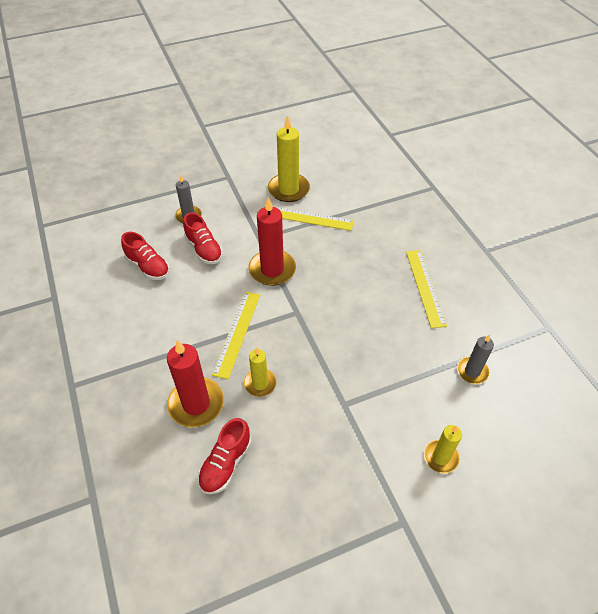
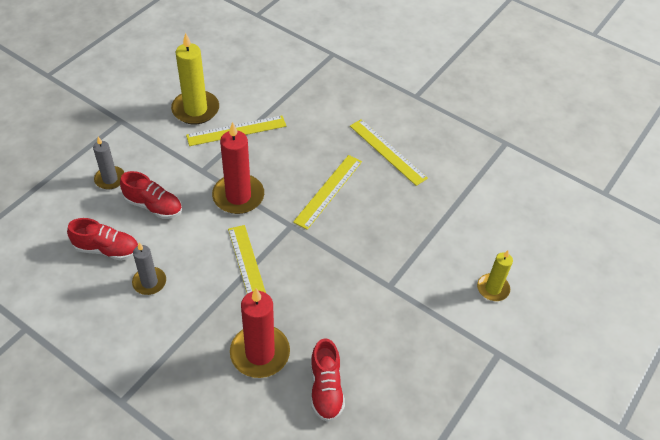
camera: 35 degrees left, 0 degrees up
(260, 383) = (305, 305): yellow candle -> none
(348, 298) = (328, 191): none -> yellow ruler
(472, 371) = (471, 207): grey candle -> grey candle (149, 282)

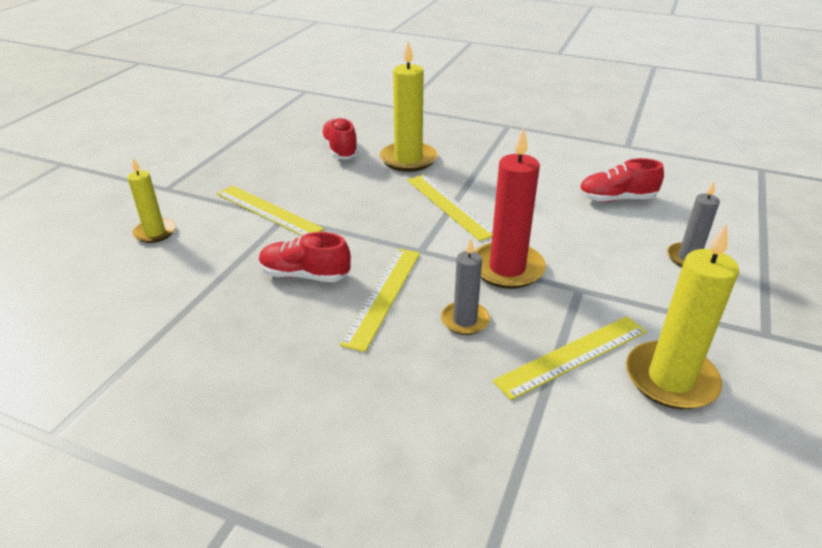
camera: 170 degrees right, 15 degrees down
(149, 282) = (548, 184): grey candle -> grey candle (465, 320)
(153, 206) = (605, 241): red shoe -> red shoe (305, 275)
(260, 353) = (408, 159): red candle -> yellow candle
(387, 151) = (295, 372): yellow ruler -> yellow ruler (268, 211)

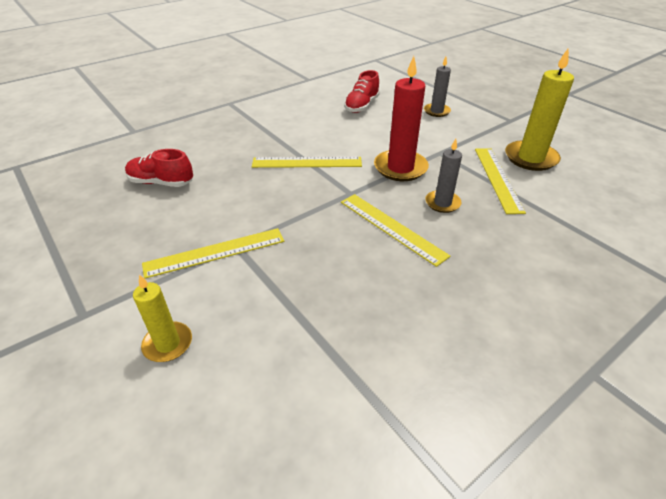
camera: 60 degrees left, 5 degrees up
(305, 275) = (334, 258): red shoe -> none
(408, 159) = (221, 156): yellow candle -> none

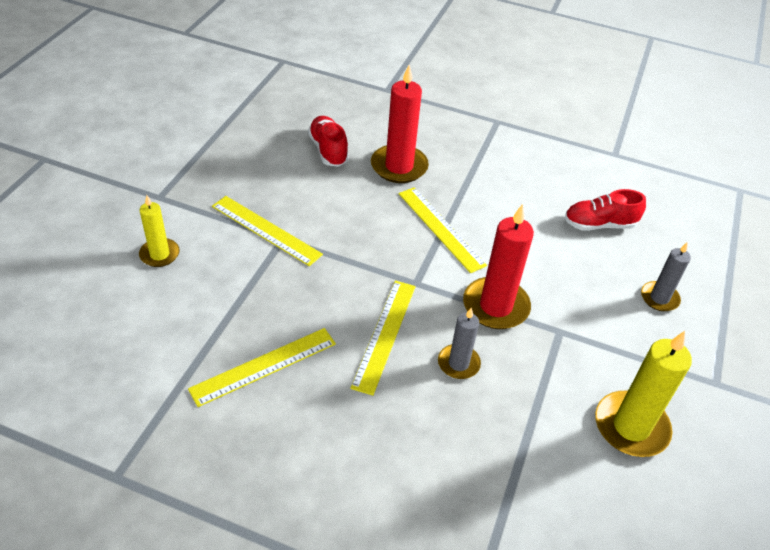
camera: 55 degrees right, 5 degrees up
(223, 156) = (399, 166): none -> red candle
(497, 178) = (551, 402): yellow ruler -> yellow ruler (264, 366)

